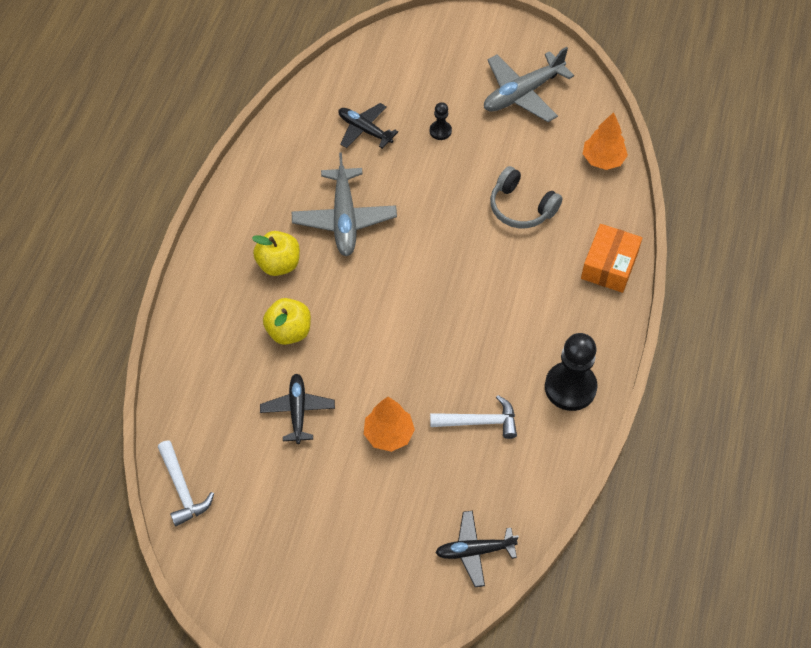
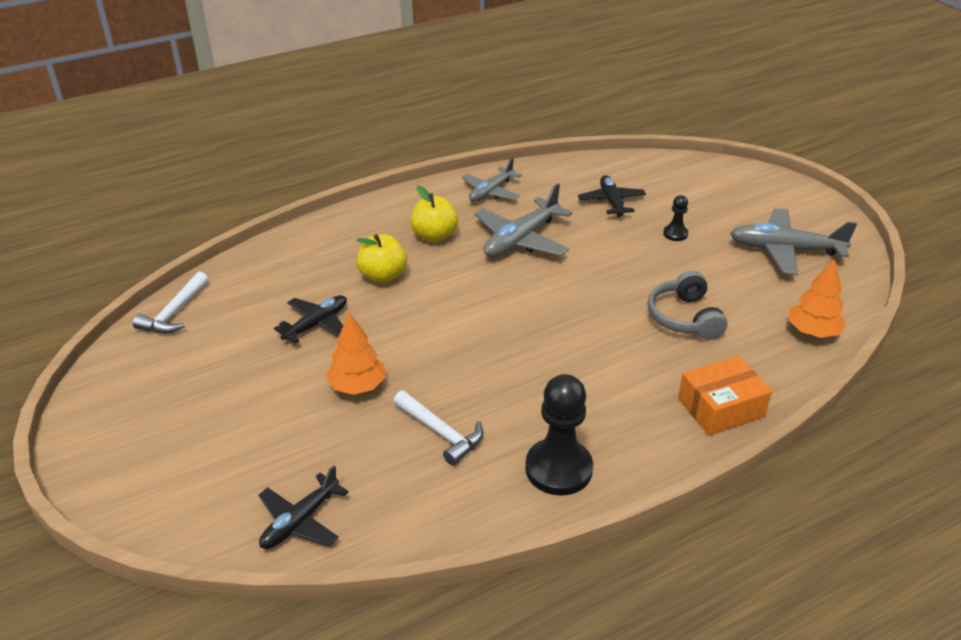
camera: 45 degrees right, 20 degrees down
(266, 186) = (491, 192): none -> grey plane
(474, 551) = (300, 521): black plane -> black plane turned 90 degrees counterclockwise

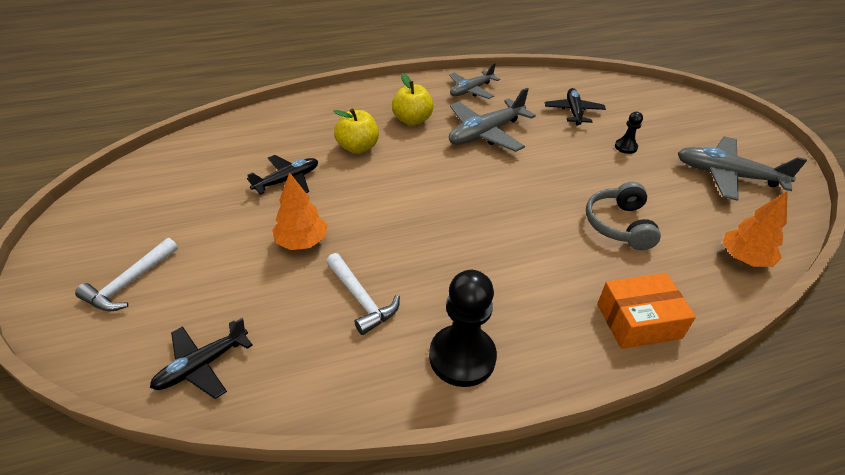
camera: 10 degrees right, 5 degrees up
(174, 313) = (176, 153): white hammer -> white hammer (129, 283)

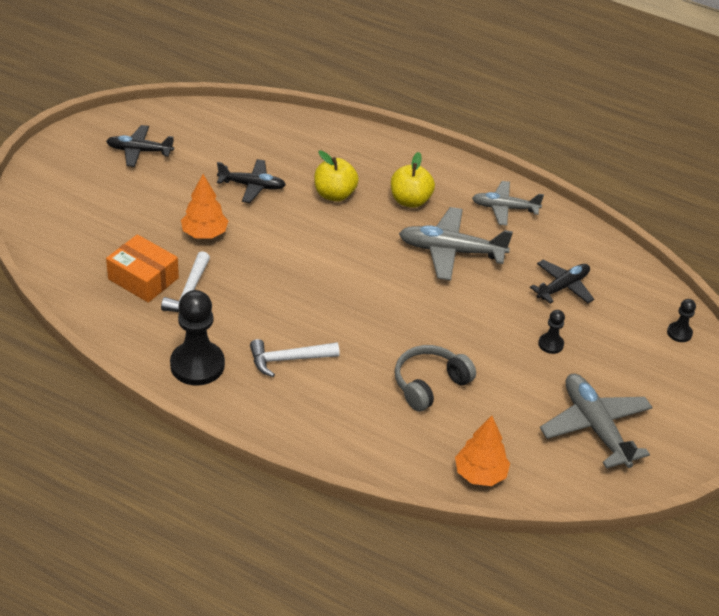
camera: 45 degrees right, 0 degrees up
(129, 283) = (86, 188): white hammer -> white hammer (288, 359)
(202, 365) = (68, 261): black plane -> black plane (139, 151)
(638, 321) = (331, 437): orange box -> orange box (143, 278)
(660, 96) = (679, 333): none -> black pawn

